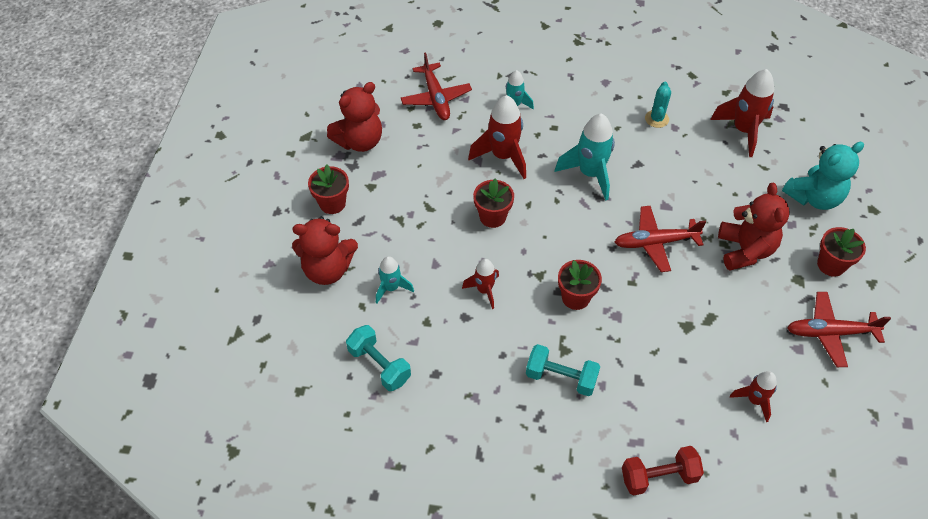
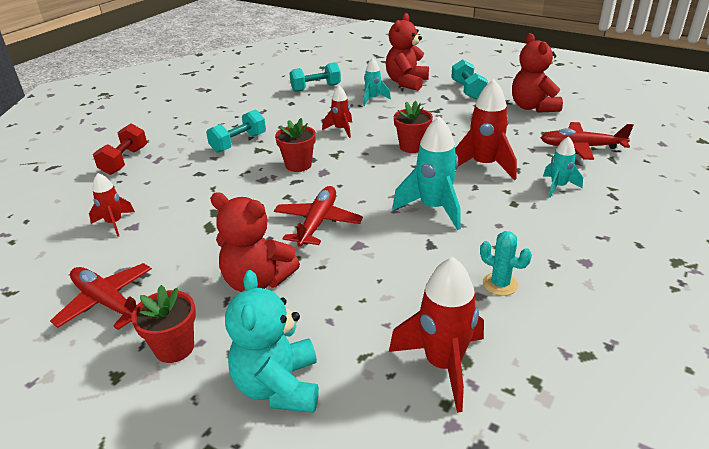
camera: 115 degrees right, 20 degrees down
(332, 203) = (468, 90): red flower pot -> turquoise dumbbell
(830, 333) = (107, 303): red plane -> red plane turned 75 degrees counterclockwise

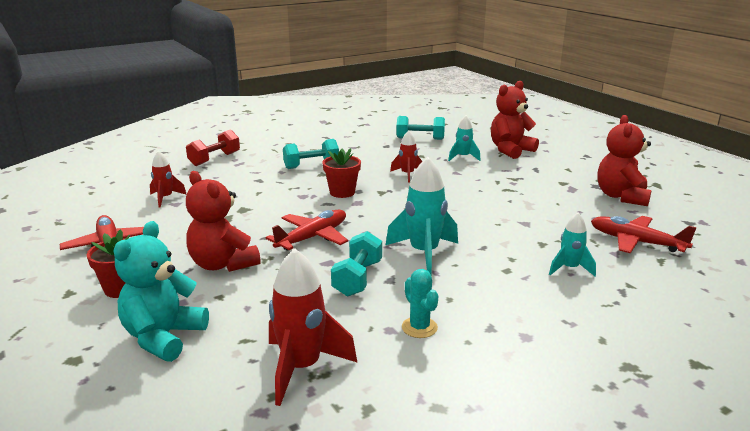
camera: 25 degrees right, 10 degrees down
(412, 146) = (458, 202): red flower pot -> none
(468, 90) = (566, 168): turquoise dumbbell -> turquoise dumbbell (357, 278)
(484, 165) = (511, 233): red rocket -> none

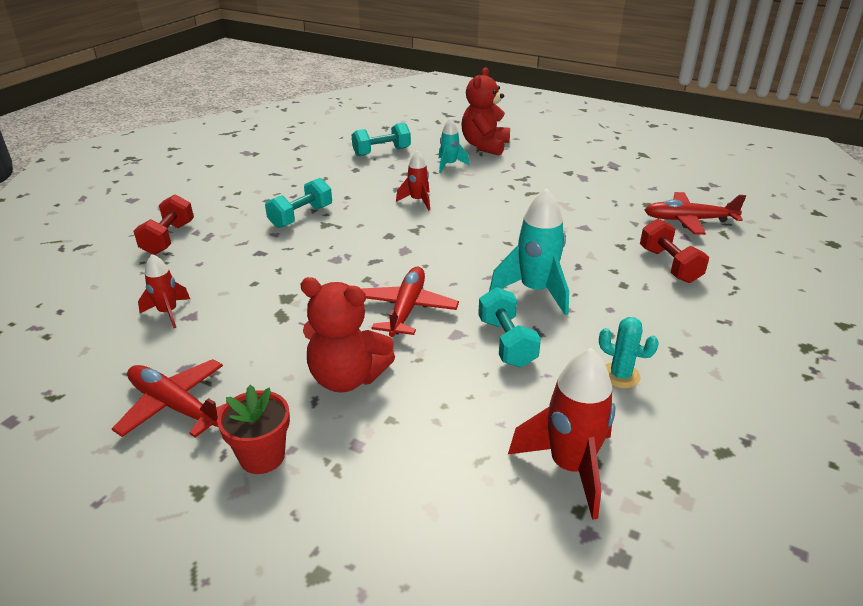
camera: 30 degrees left, 10 degrees up
(163, 337) = (389, 497): turquoise teddy bear -> none
(342, 192) = (374, 242): red flower pot -> none
(569, 268) = (669, 265): turquoise rocket -> red dumbbell
(621, 196) = (630, 175): red teddy bear -> none

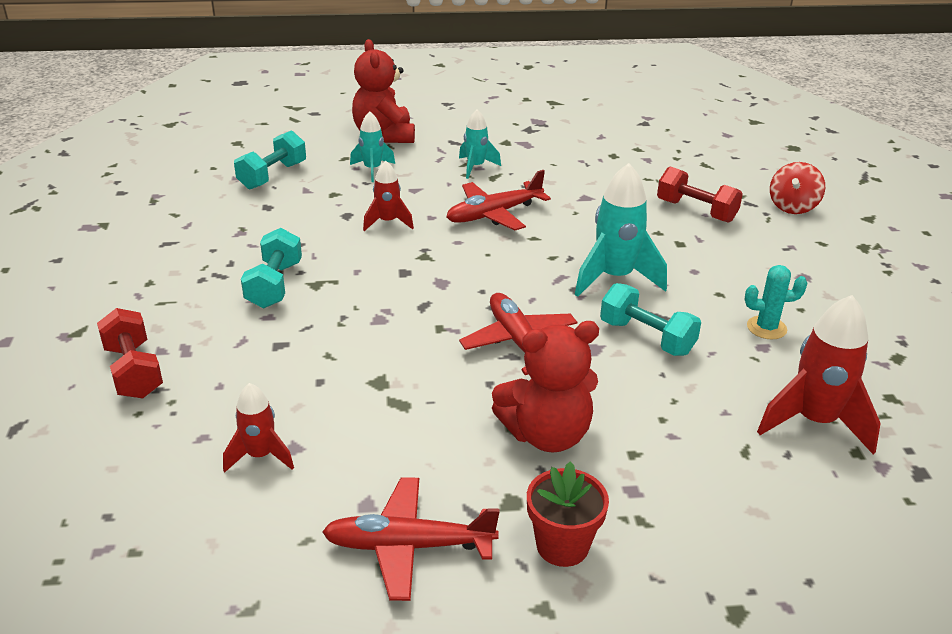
camera: 35 degrees left, 0 degrees up
(524, 183) = (475, 167): none -> turquoise rocket
(689, 220) = (666, 161): red plane -> red plane (494, 214)
(770, 290) = (792, 206): none -> red spinning top

